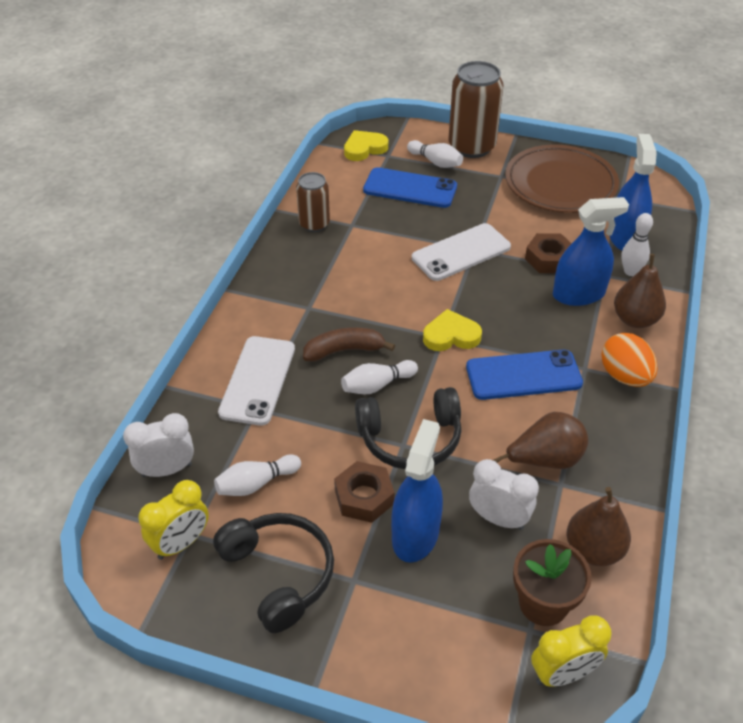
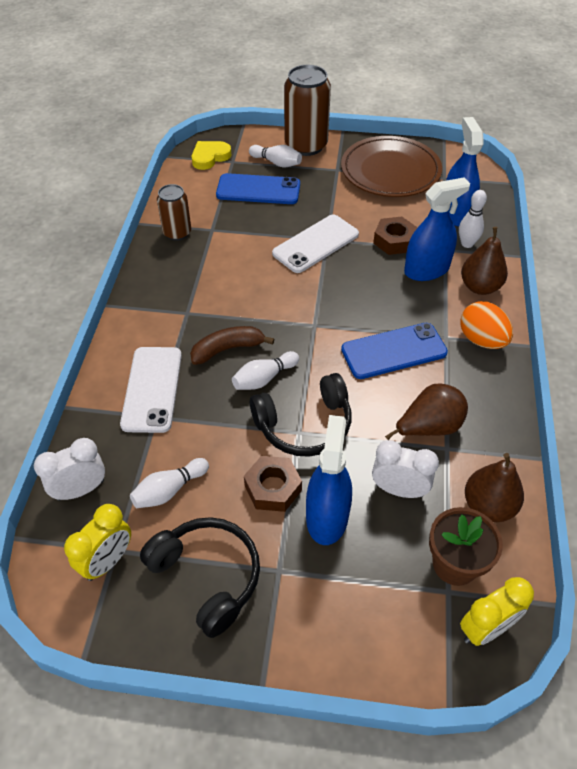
camera: 10 degrees left, 5 degrees up
(451, 335) = (322, 322): yellow heart -> none

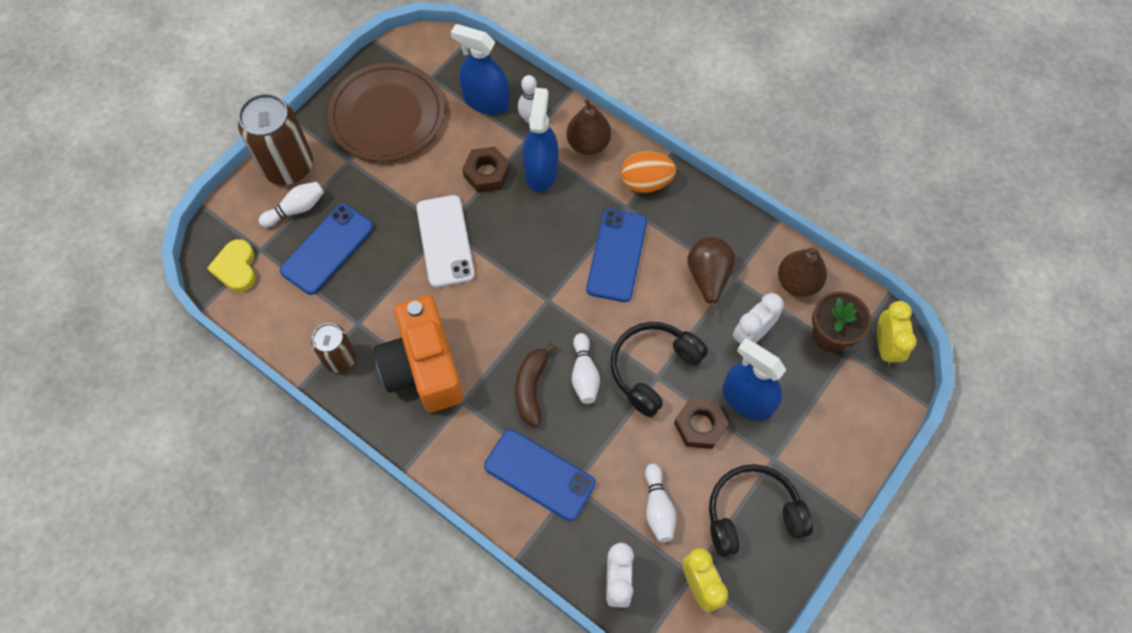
camera: 60 degrees left, 15 degrees up
(152, 389) = (539, 474): white phone -> blue phone
(201, 279) = (424, 367): none -> orange camera
(304, 425) = (652, 369): black headphones -> black headphones turned 150 degrees counterclockwise

